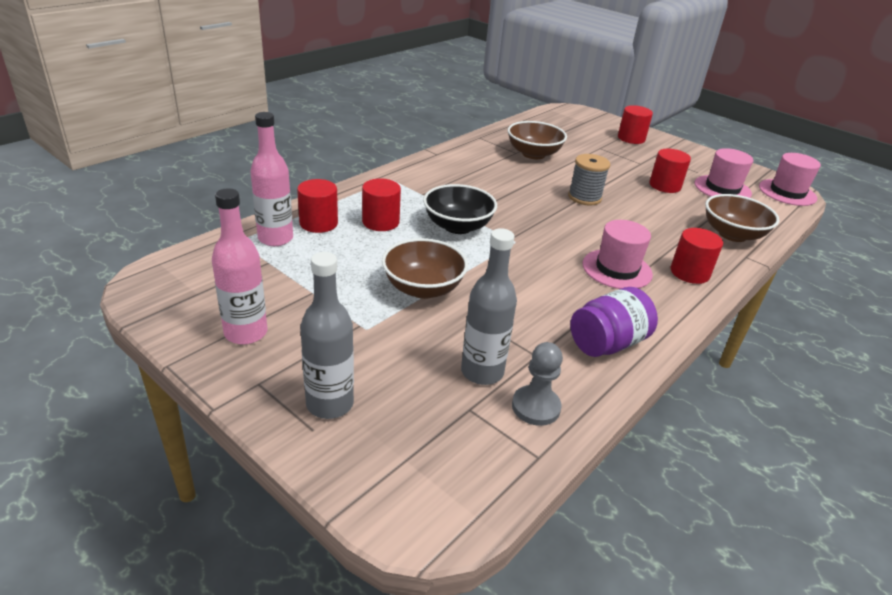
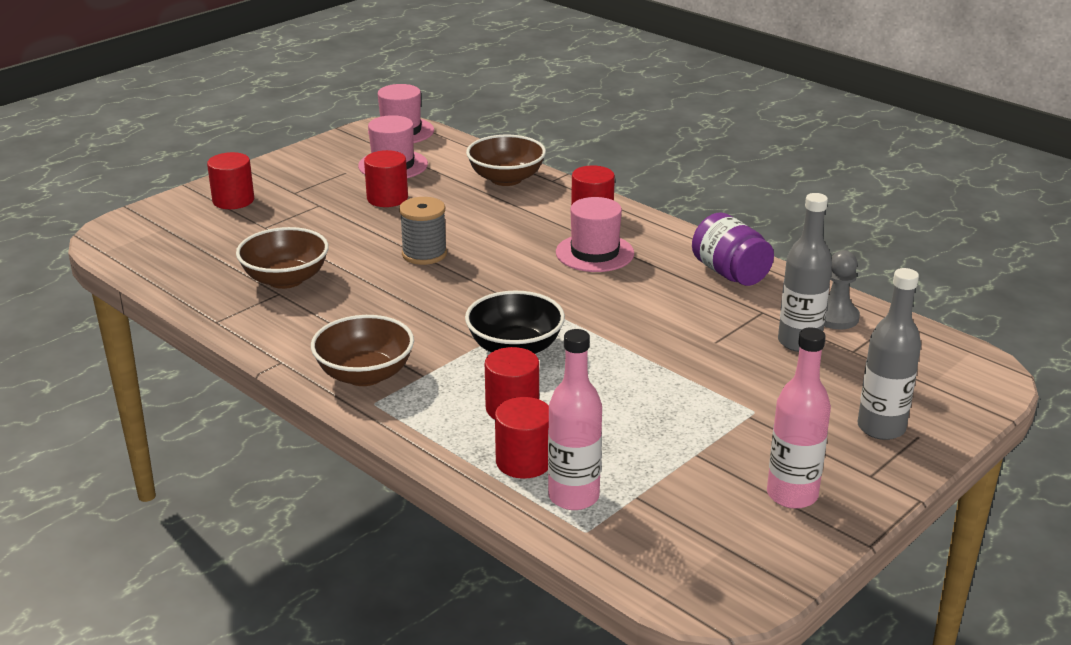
camera: 85 degrees left, 5 degrees down
(423, 288) = (665, 375): brown bowl -> brown bowl (365, 375)

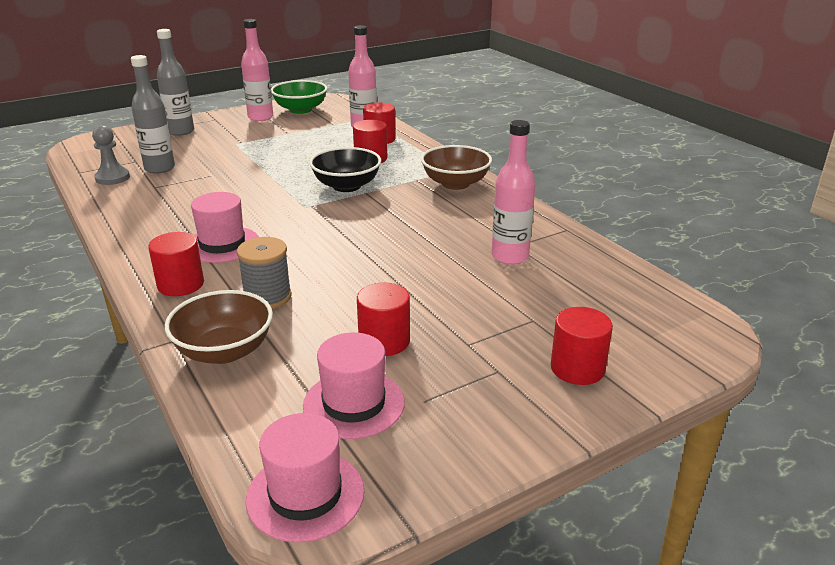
camera: 165 degrees left, 0 degrees up
(285, 279) = (510, 256): brown bowl -> pink bottle
(424, 254) = (375, 264): grey spool -> grey spool (267, 297)
(730, 273) = (136, 214): purple jar -> none
(741, 538) = (300, 110): none -> green bowl

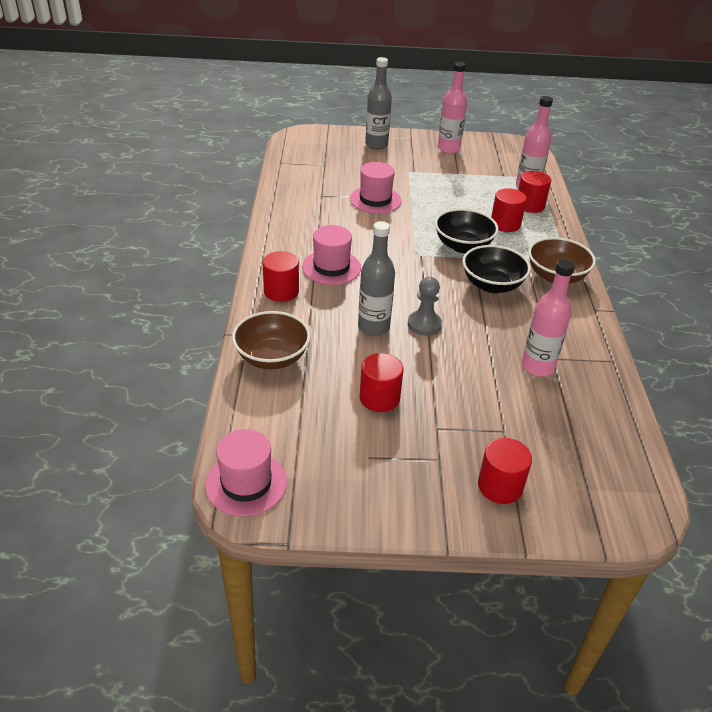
camera: 30 degrees right, 10 degrees up
(112, 178) = (299, 176): grey pawn -> grey pawn (424, 324)
(159, 168) = (336, 178): grey bottle -> grey bottle (373, 327)
(267, 297) = (329, 326): grey spool -> none
(300, 110) = (488, 150): green bowl -> none
(354, 404) = (322, 436): pink hat -> pink hat (375, 200)
(404, 208) = (492, 285): none -> black bowl

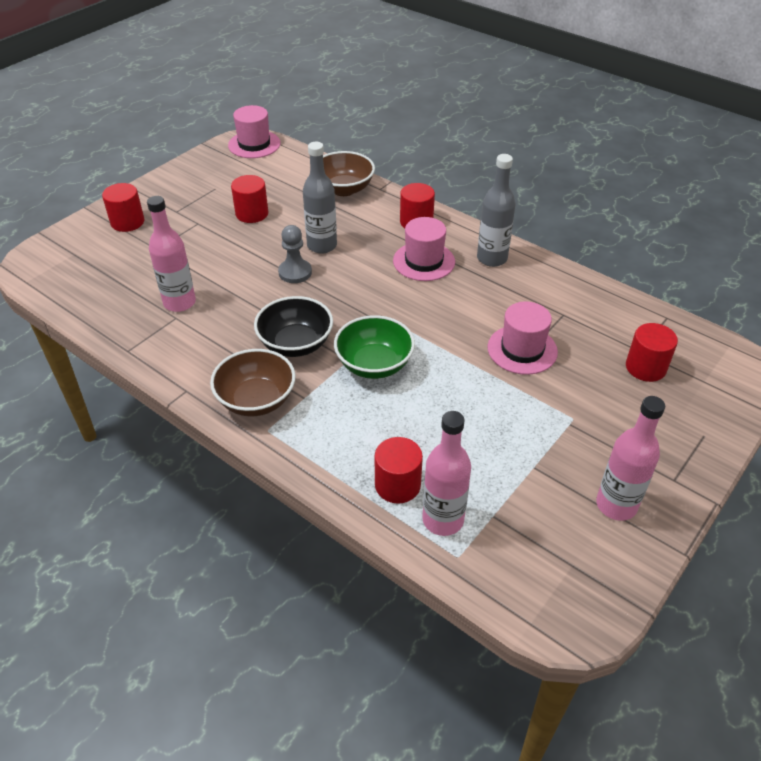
camera: 130 degrees right, 5 degrees up
(376, 144) = (674, 429): grey bottle -> grey bottle (492, 258)
(463, 246) = (374, 364): black bowl -> green bowl
(505, 224) = (380, 428): red cylinder -> red cylinder (645, 367)

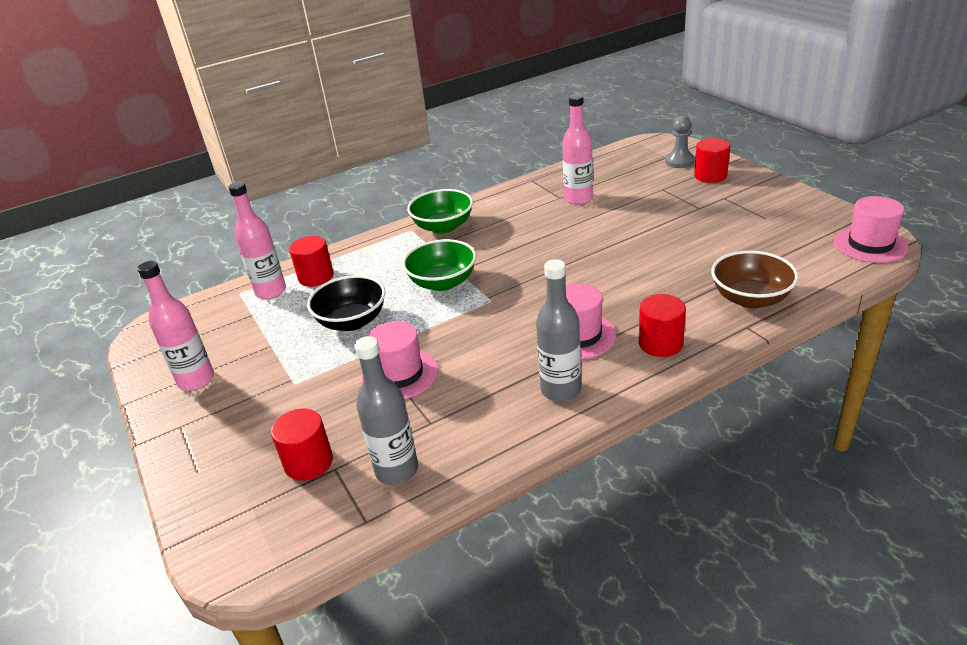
camera: 115 degrees right, 10 degrees down
(252, 214) = (709, 236): red cylinder -> none
(256, 400) = (443, 227): brown bowl -> green bowl
(295, 272) = (595, 254): grey pawn -> grey pawn (679, 162)
(295, 344) = (494, 247): black bowl -> black bowl (352, 321)
(322, 245) = (635, 272): grey bottle -> grey bottle (396, 470)

